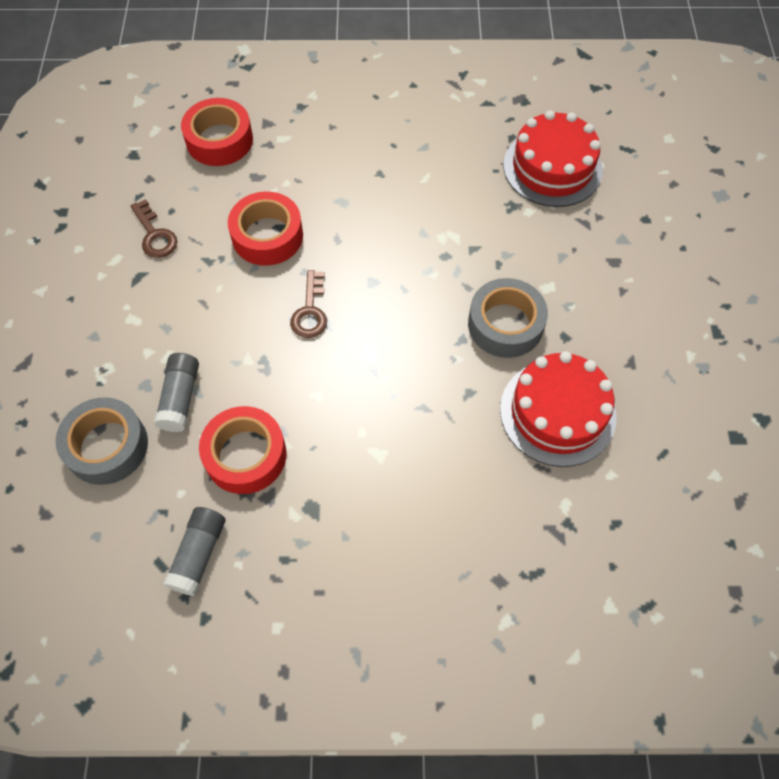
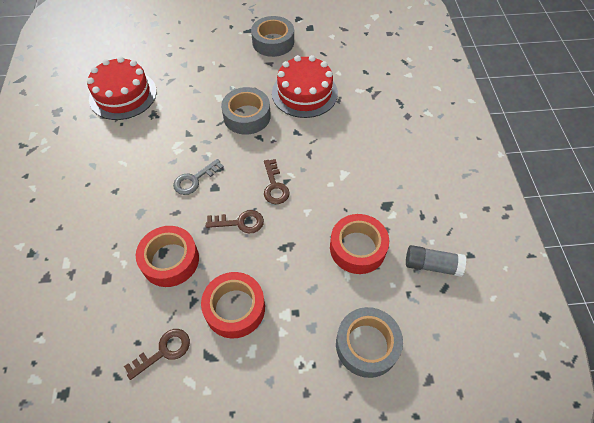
camera: 95 degrees left, 5 degrees down
(180, 398) = (320, 299): grey glue stick -> none
(219, 140) = (59, 315): red tape -> red tape (235, 308)
(365, 356) = (274, 186): none -> brown key
(388, 258) = (194, 180): none -> grey key
(688, 371) = (273, 42): none -> grey tape

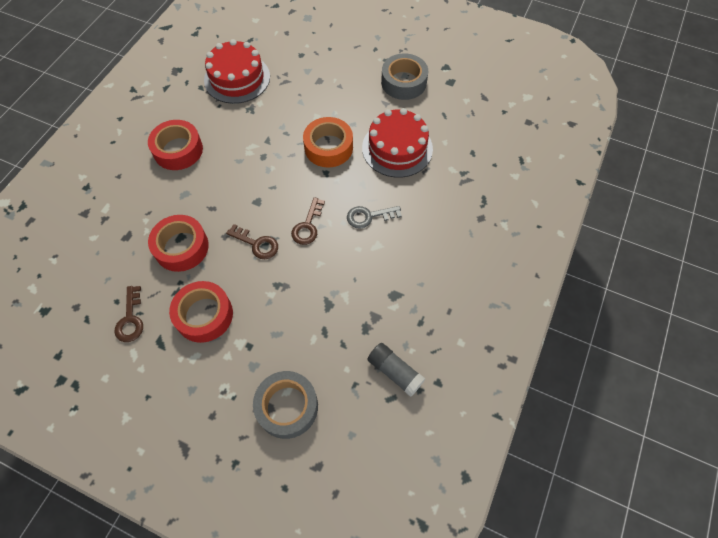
camera: 30 degrees right, 5 degrees up
(164, 351) = (130, 319): brown key -> brown key turned 90 degrees clockwise
(194, 180) = (245, 186): grey key -> grey key (369, 216)
(247, 116) = (328, 147): grey tape -> orange tape
(357, 248) = (340, 320): red tape -> red tape (178, 150)

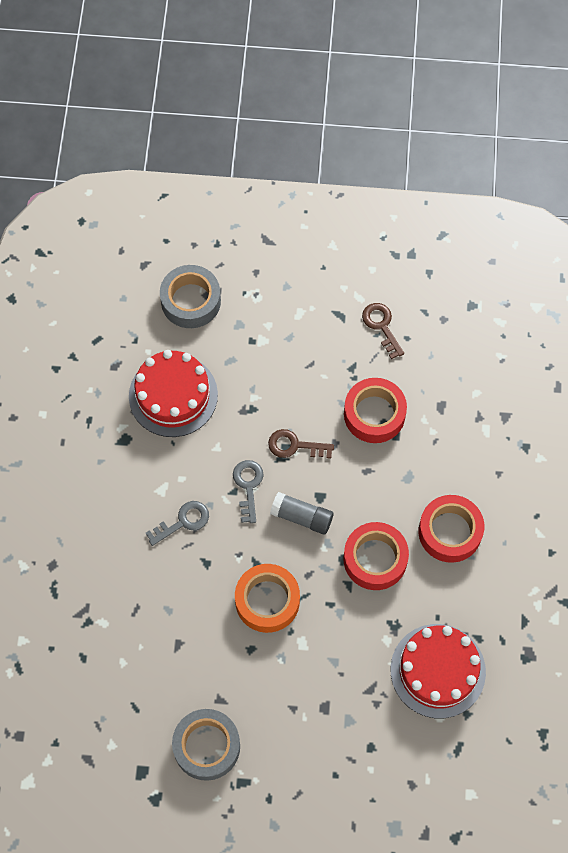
camera: 160 degrees right, 5 degrees up
(204, 315) = (311, 354): red tape -> red tape (375, 559)
(308, 226) = (248, 486): brown key -> grey key
(395, 372) = (100, 364): grey glue stick -> grey glue stick (301, 517)
(397, 148) = (180, 630): red cake -> red cake (173, 395)

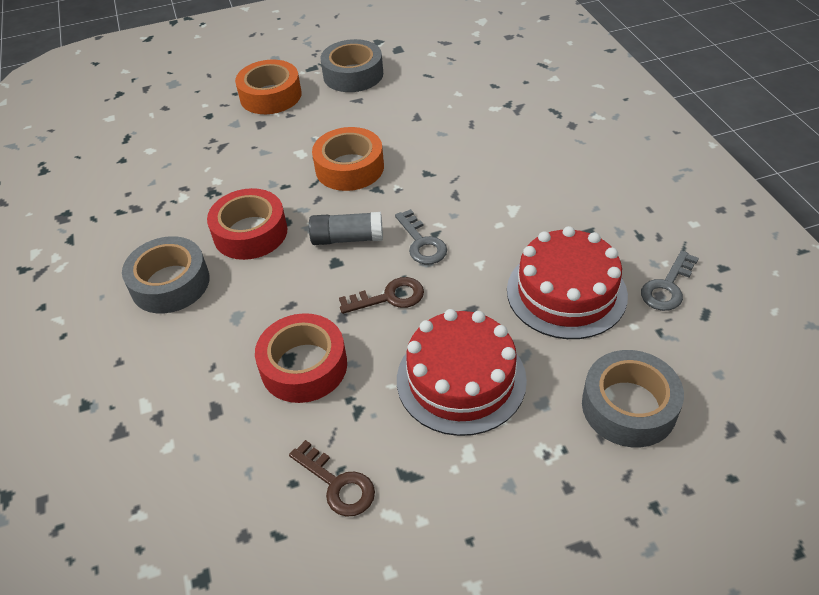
camera: 160 degrees right, 20 degrees down
(183, 522) = (471, 193): grey key -> grey key (667, 287)
(301, 750) = (270, 96): none -> orange tape
(438, 670) = (157, 177): red cake -> red cake (461, 379)
(450, 532) = (170, 283): red tape -> grey tape

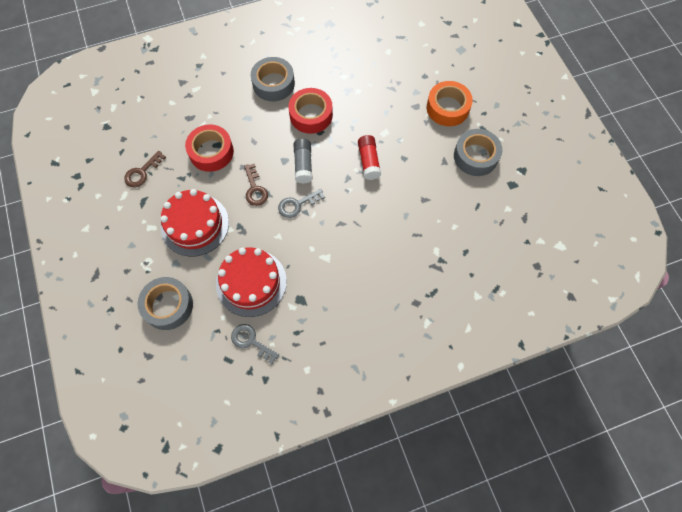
camera: 85 degrees right, 20 degrees up
(349, 168) = (369, 161): orange tape -> red glue stick

